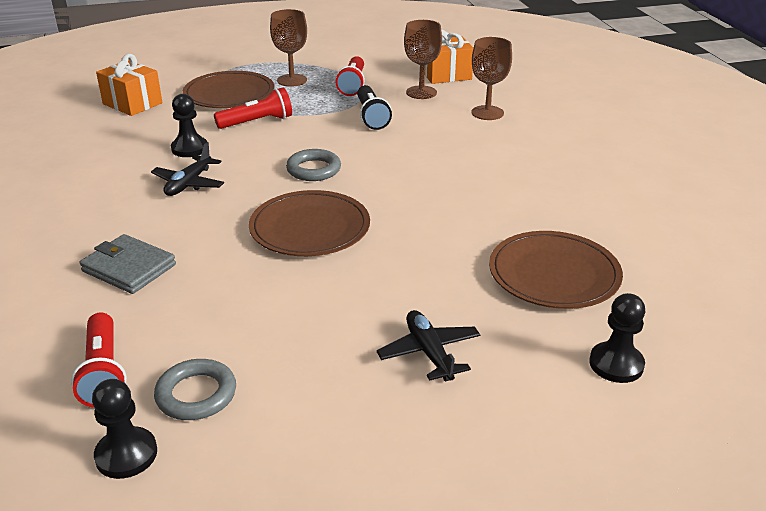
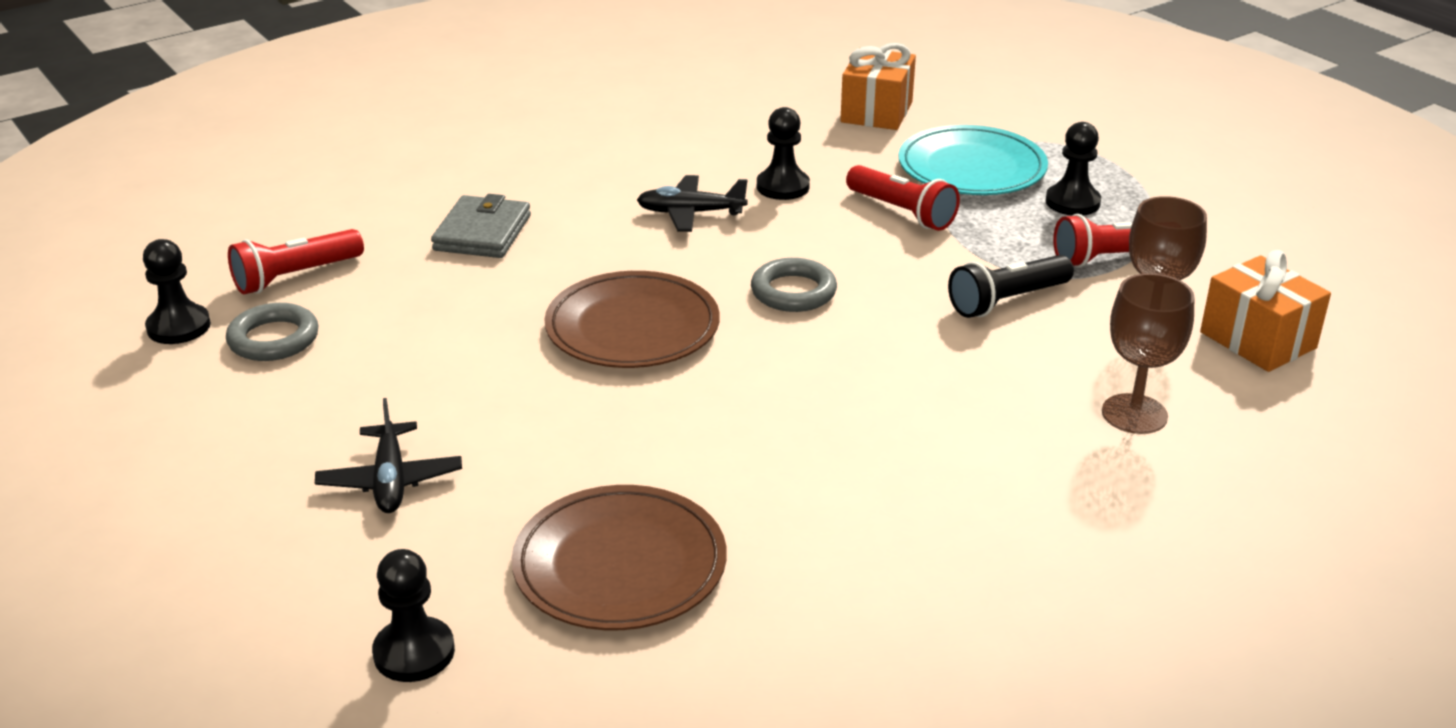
camera: 70 degrees right, 0 degrees up
(229, 94) = (971, 168): brown plate -> turquoise plate
(292, 80) = (1072, 202): brown goblet -> black pawn
(429, 353) = (390, 480): black plane -> black plane turned 120 degrees clockwise

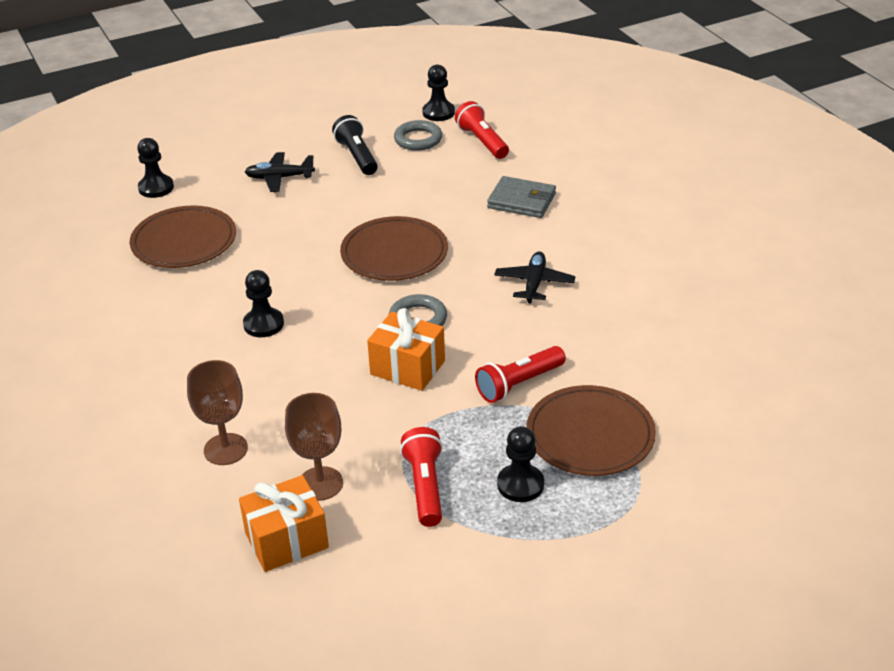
camera: 100 degrees right, 5 degrees up
(783, 187) = (568, 329): black pawn -> black pawn (263, 324)
(876, 112) = (702, 395): orange gift -> orange gift (407, 367)
(971, 168) = (590, 435): turquoise plate -> brown plate
(1007, 301) = (379, 416): black flashlight -> black flashlight (357, 156)

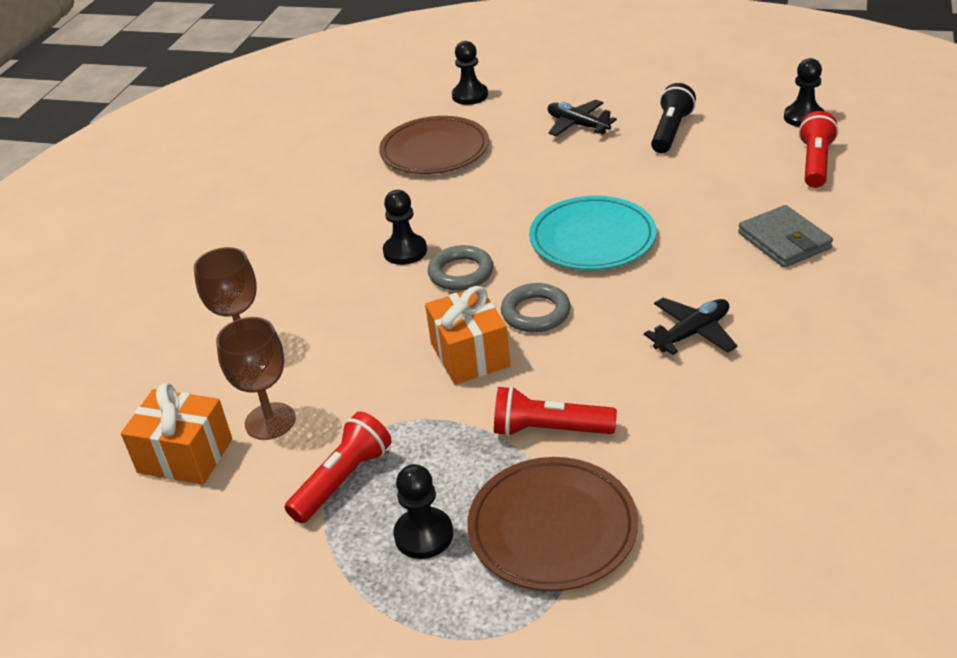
camera: 45 degrees right, 0 degrees up
(394, 253) = (592, 238): brown plate -> turquoise plate
(418, 139) = (750, 137): grey ring -> grey ring (461, 273)

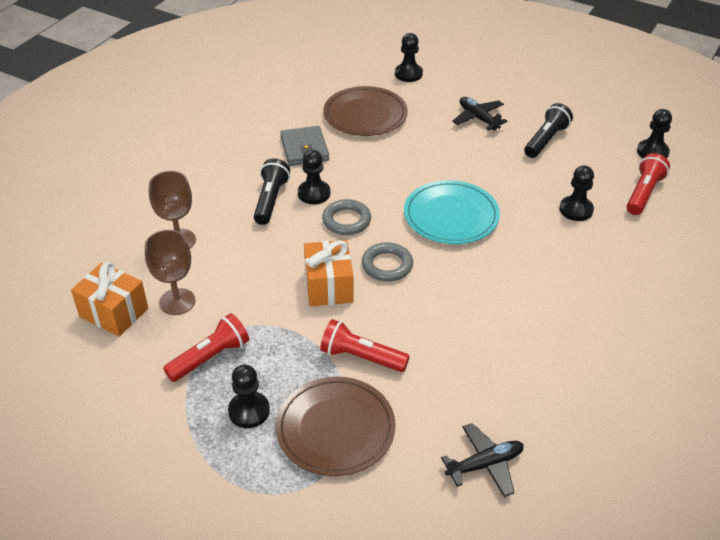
camera: 10 degrees right, 5 degrees up
(351, 271) = (271, 200): none -> black flashlight
(692, 333) = (491, 309): black plane -> black plane (485, 464)
(743, 198) = (576, 210): none -> black pawn
(784, 241) = (590, 252): grey wallet -> grey wallet (304, 149)

